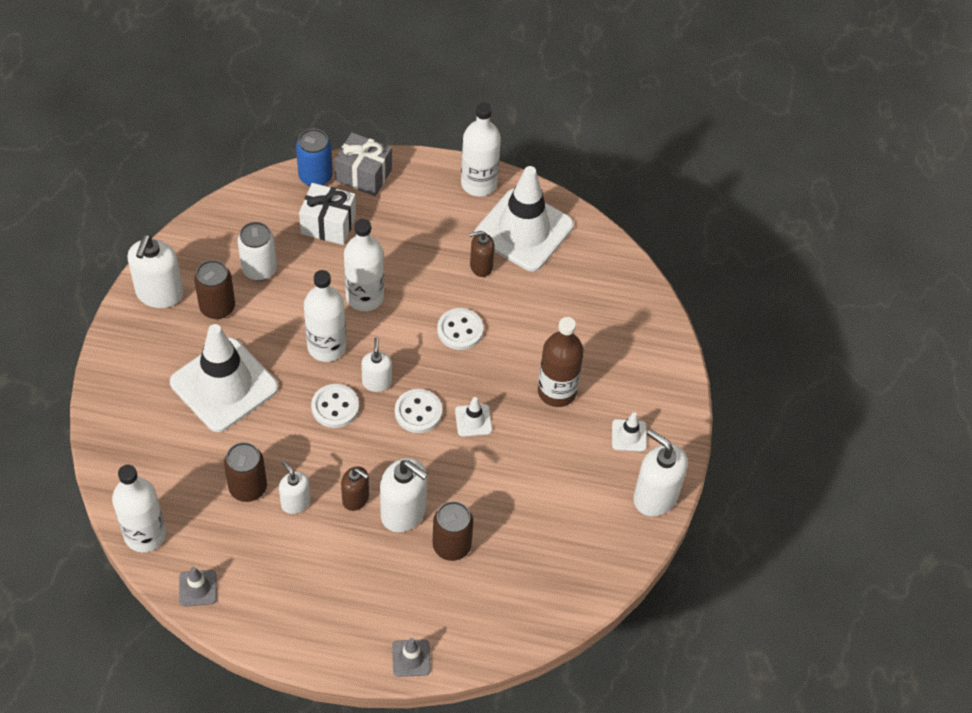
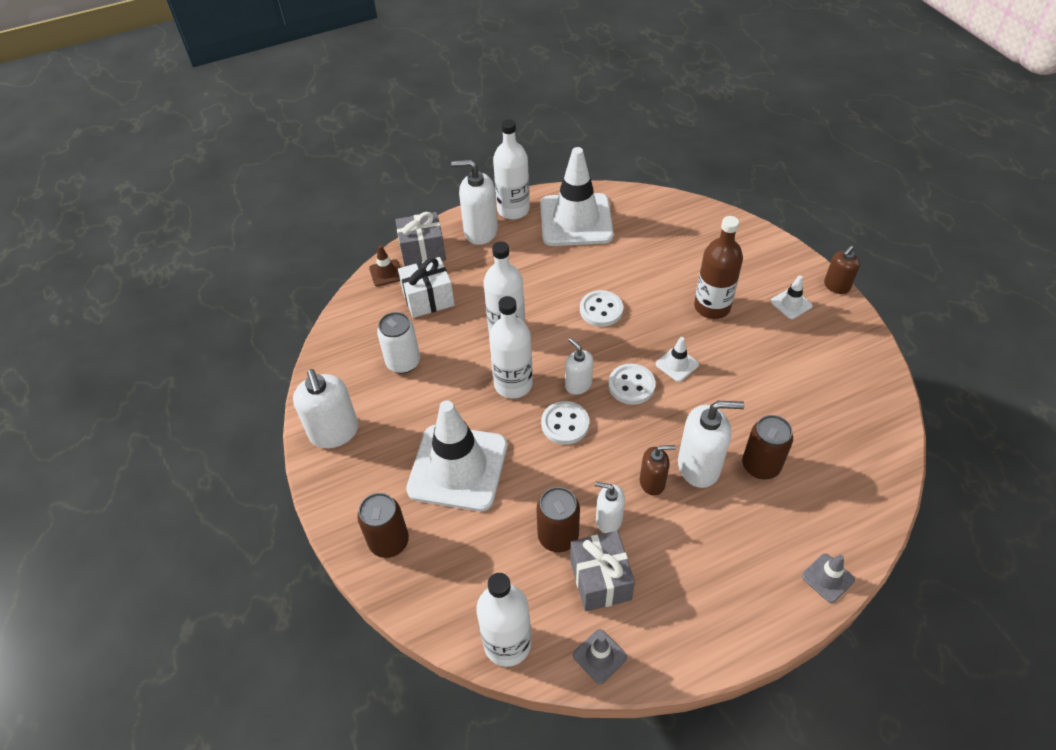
camera: 30 degrees left, 5 degrees down
(217, 307) = (395, 411): brown can -> brown can (389, 542)
(248, 539) = (600, 580): none -> grey gift
(315, 176) = (386, 273): blue can -> brown traffic cone
(481, 266) = (571, 260): brown soap dispenser -> brown soap dispenser (836, 286)
(655, 496) = (853, 331): white soap dispenser -> white soap dispenser (480, 231)

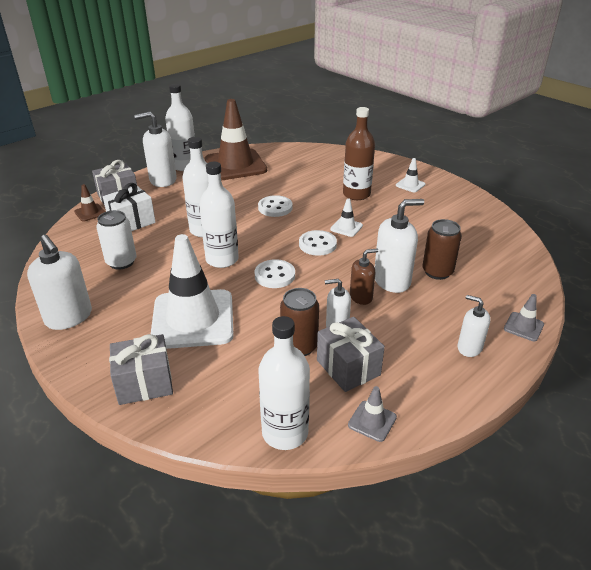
camera: 20 degrees left, 15 degrees down
(389, 542) = (144, 383): brown can -> grey gift
(576, 220) = (235, 165): white traffic cone -> brown traffic cone
(578, 384) = (275, 251): white soap dispenser -> white soap dispenser (469, 348)
(836, 286) = (435, 172): brown soap dispenser -> none

